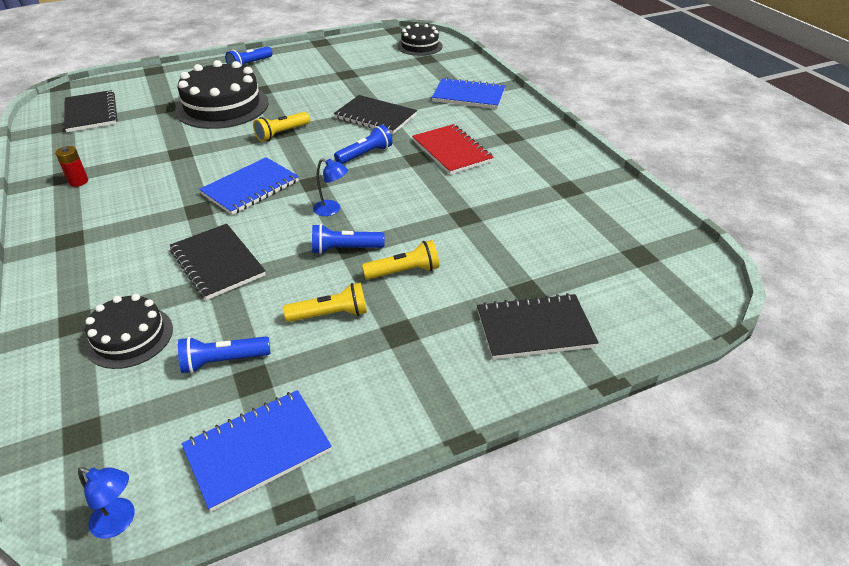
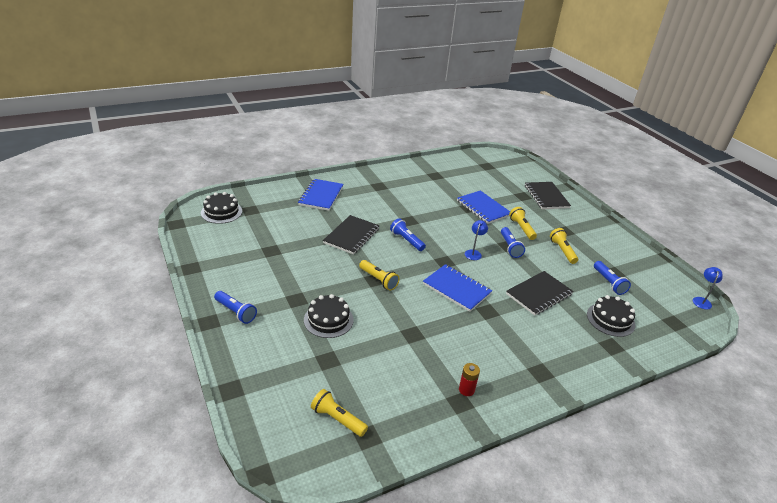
camera: 95 degrees left, 5 degrees down
(91, 113) = (338, 419): black notebook -> yellow flashlight
(222, 106) = (328, 320): black cake -> black cake, size x0.58
(258, 450) = (648, 267): blue notebook -> blue notebook (483, 208)
(452, 151) = (399, 207): red notebook -> none

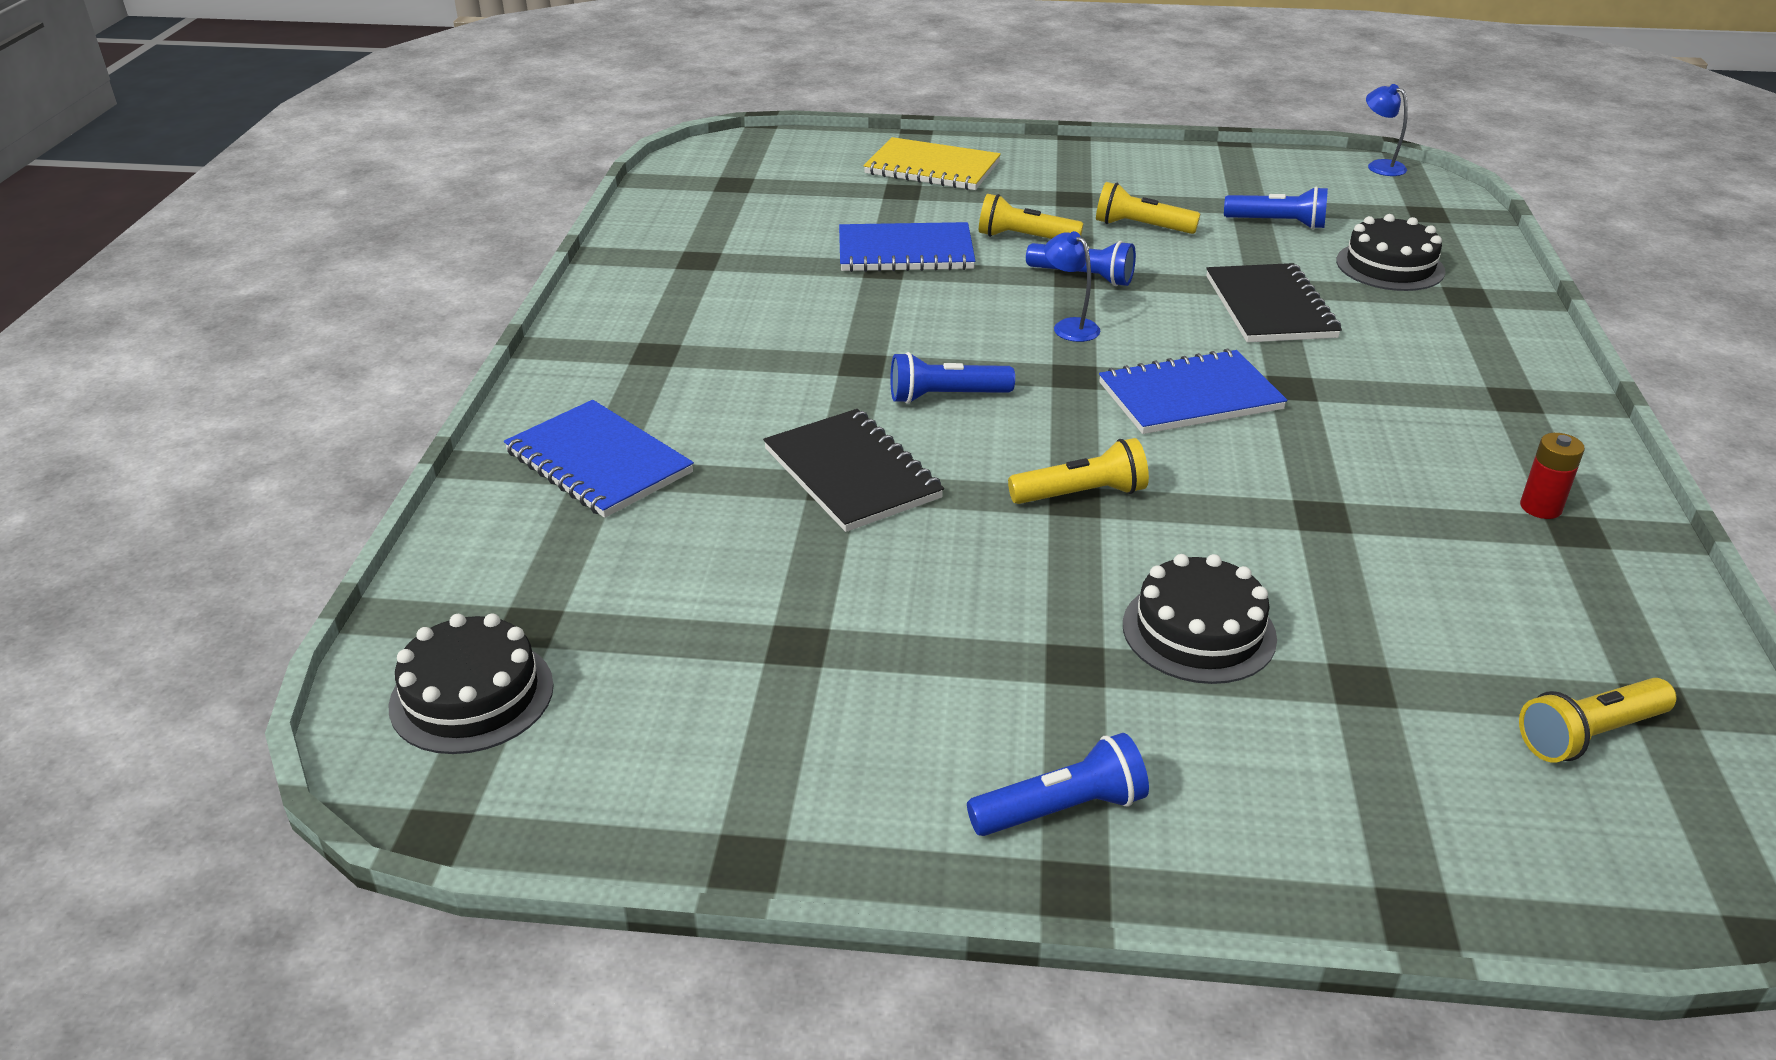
camera: 55 degrees left, 0 degrees up
(546, 197) = (932, 168): black notebook -> yellow notebook

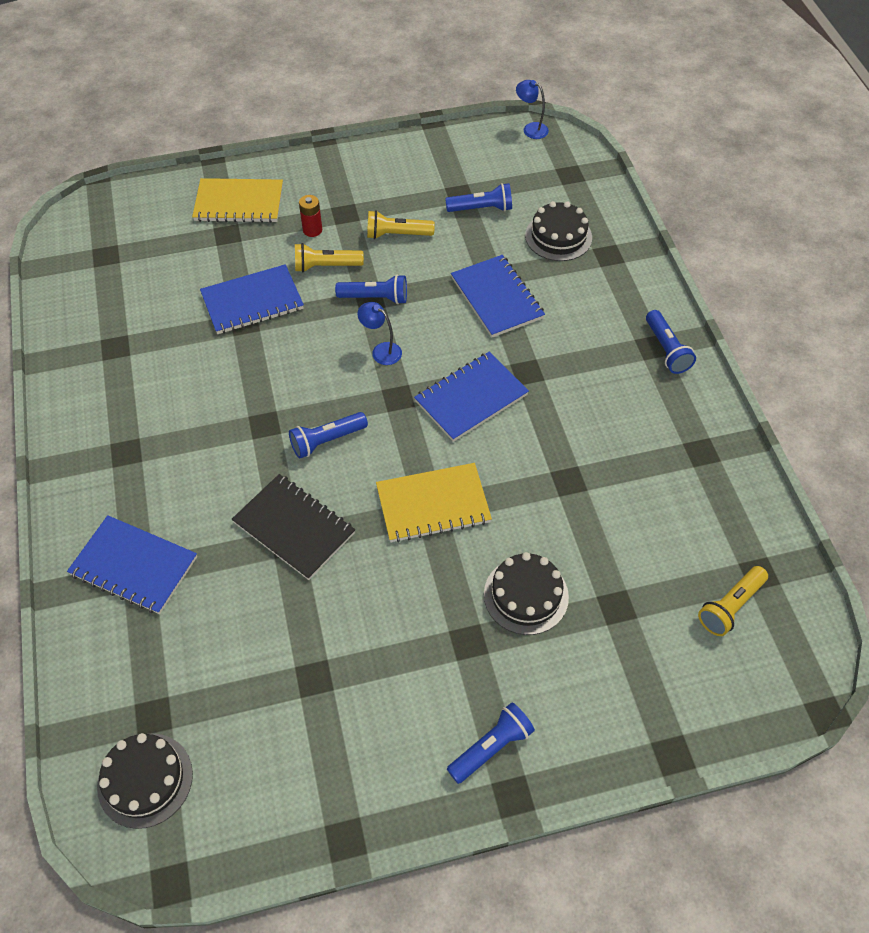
camera: 20 degrees left, 20 degrees up
(1081, 494) = (433, 504): yellow flashlight -> yellow notebook
(1270, 307) = (497, 298): black notebook -> blue notebook
(1540, 406) = (666, 349): none -> blue flashlight
(1540, 507) = (680, 439): red battery -> red battery (312, 230)

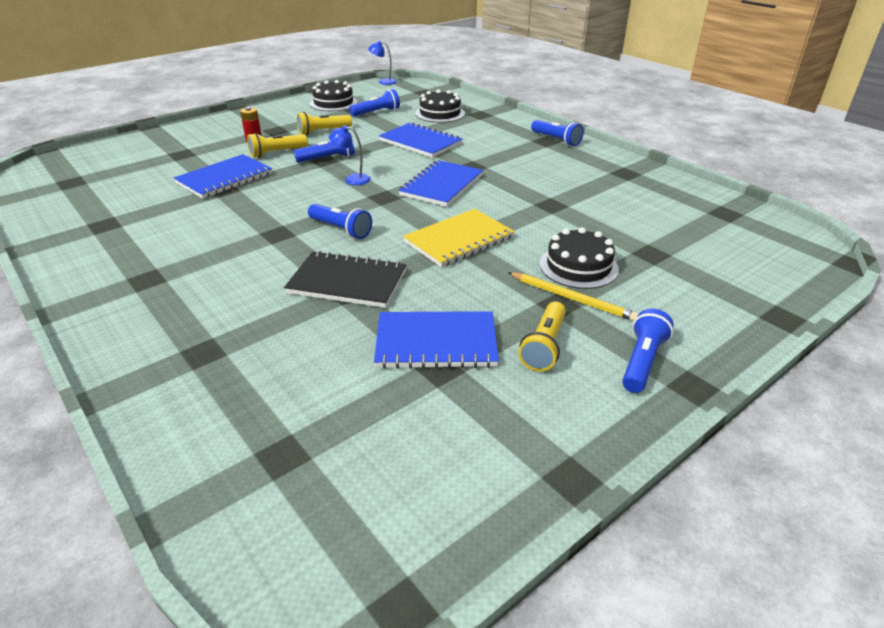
camera: 25 degrees left, 20 degrees down
(134, 566) = (195, 349): blue notebook -> blue notebook (436, 343)
(145, 780) = (306, 516): black cake -> black cake (333, 103)
(239, 203) = (183, 140): yellow notebook -> none
(327, 440) = (341, 229): blue flashlight -> blue flashlight turned 90 degrees counterclockwise
(486, 639) = (572, 298): none -> yellow pencil
(730, 606) = (726, 232): yellow flashlight -> yellow flashlight (544, 346)

